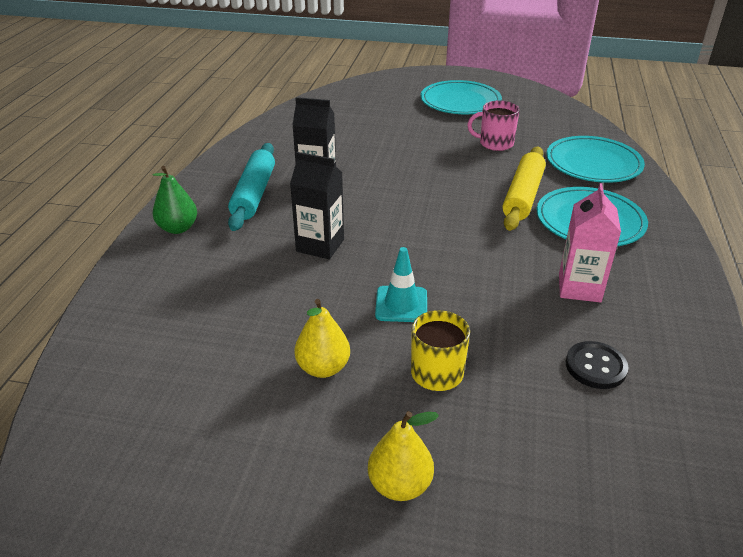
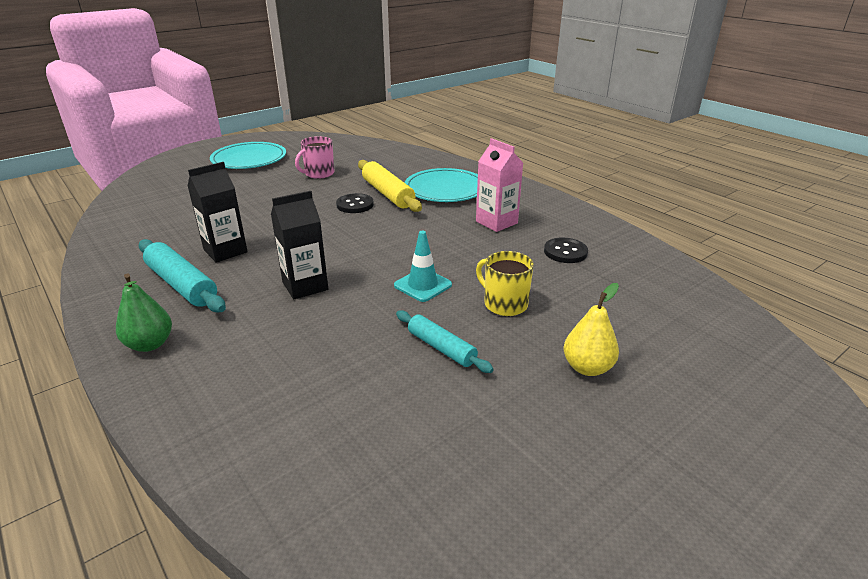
camera: 50 degrees left, 5 degrees down
(323, 368) = (441, 348): yellow pear -> turquoise rolling pin
(474, 192) = (355, 205): none -> black button
(593, 163) = (396, 161): turquoise plate -> none

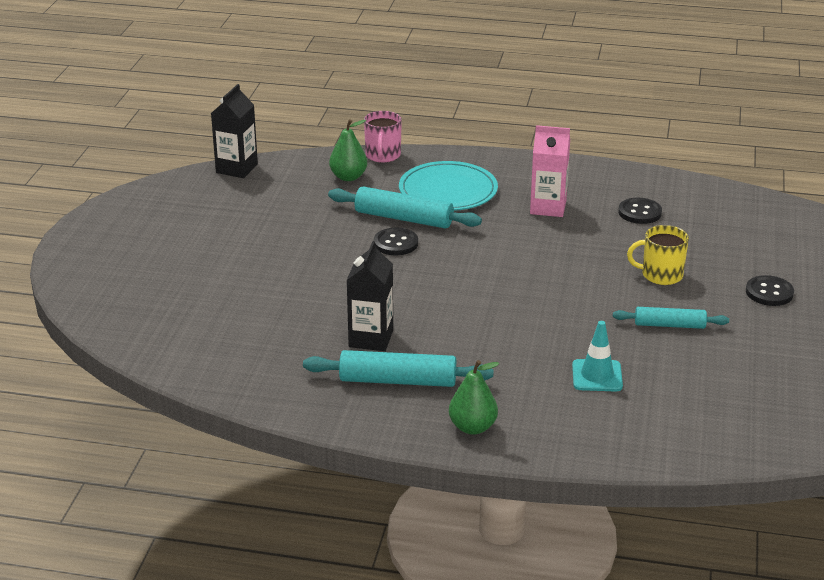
camera: 40 degrees left, 0 degrees up
(249, 159) = (170, 239): turquoise plate -> none
(305, 286) = (498, 332): black carton -> black carton (236, 168)
(318, 173) = (289, 224): pink mug -> pink mug (383, 155)
(388, 193) = (403, 218): yellow rolling pin -> turquoise rolling pin
(400, 163) = (348, 177): none -> green pear
(423, 285) = (583, 288): turquoise traffic cone -> turquoise traffic cone (597, 376)
(587, 368) = (769, 292): yellow pear -> black button

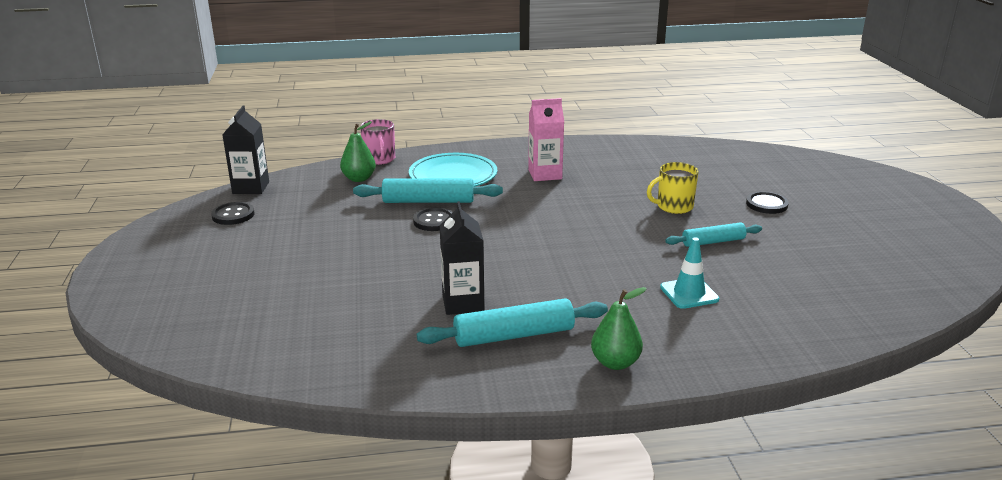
camera: 20 degrees left, 5 degrees down
(639, 212) = (620, 166): black button -> black button (233, 215)

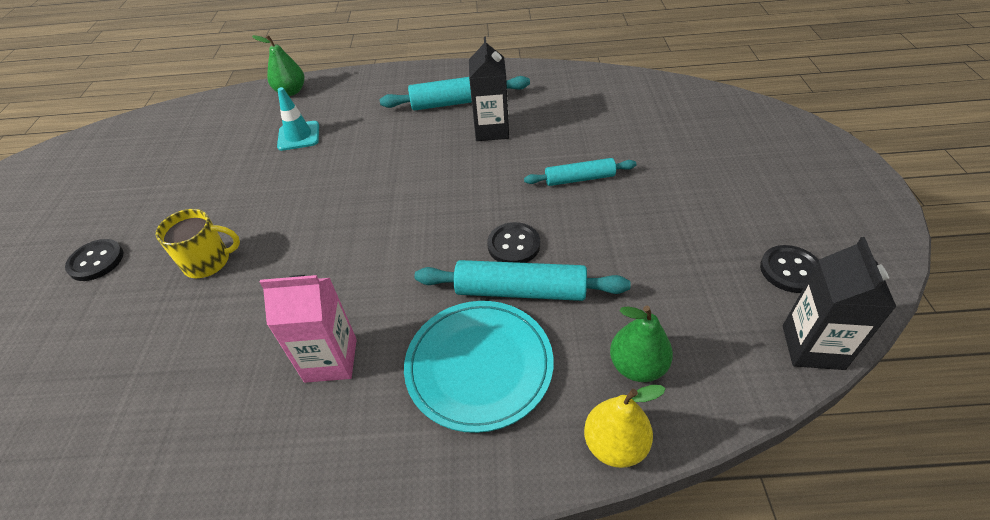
camera: 170 degrees left, 20 degrees up
(379, 159) = (615, 445): pink mug -> yellow pear
(615, 363) = (393, 83): green pear -> green pear (291, 91)
(713, 242) = (221, 197): turquoise rolling pin -> turquoise rolling pin (579, 179)

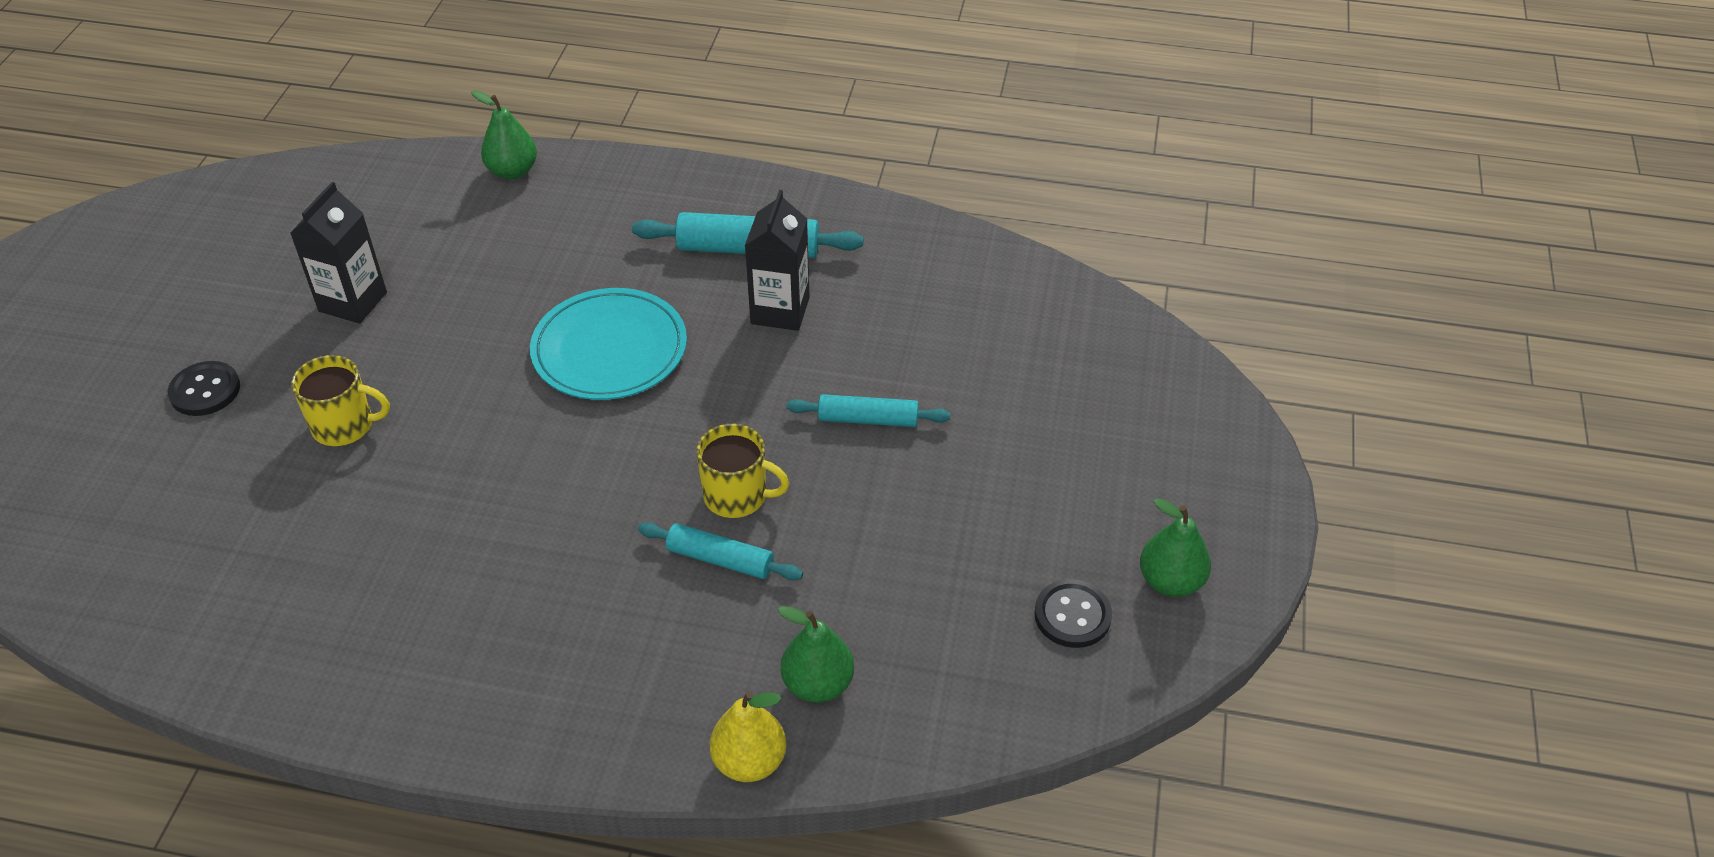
camera: 10 degrees right, 0 degrees up
(299, 136) = (504, 255): turquoise traffic cone -> none
(331, 360) = (464, 589): pink carton -> none
(479, 366) = (633, 639): turquoise plate -> turquoise plate (609, 349)
(513, 245) = (737, 496): black button -> yellow mug
(520, 291) = (720, 560): turquoise rolling pin -> turquoise rolling pin, size x0.64
(812, 347) = (1037, 714): black carton -> black carton (353, 302)
(839, 232) = (1170, 581): none -> green pear

